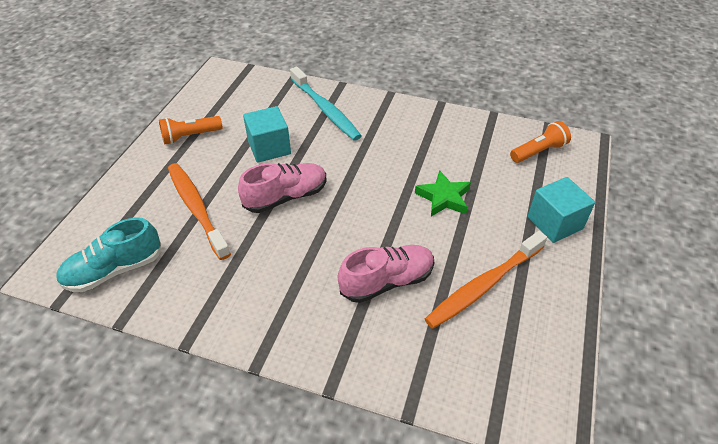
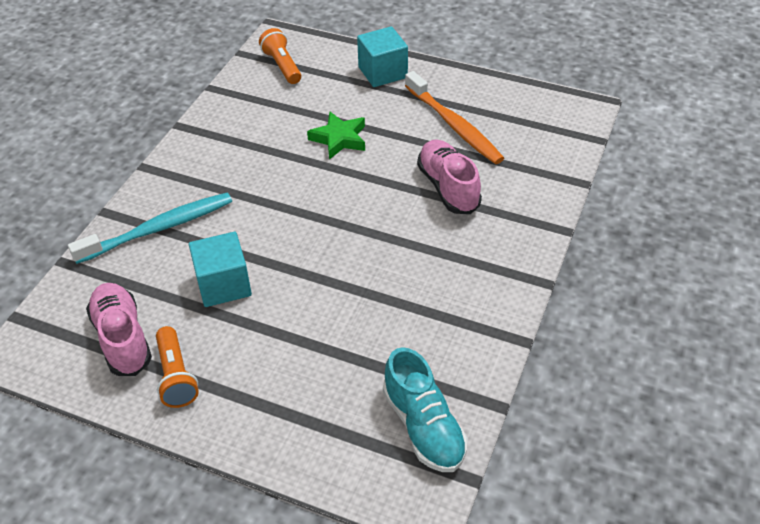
camera: 85 degrees left, 0 degrees up
(197, 208) = (327, 352): orange toothbrush -> none
(286, 197) = (319, 265): pink shoe -> pink shoe (122, 338)

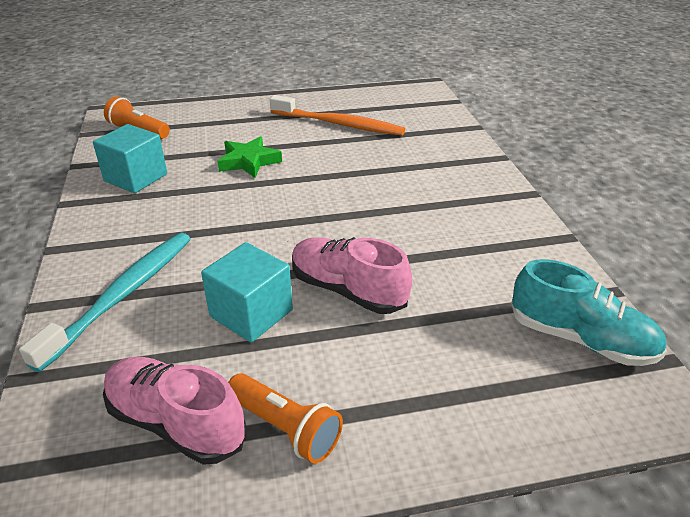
camera: 35 degrees left, 10 degrees down
(382, 72) = (240, 110): turquoise cube -> turquoise cube (136, 178)
(448, 187) = (382, 162): pink shoe -> pink shoe (347, 290)

